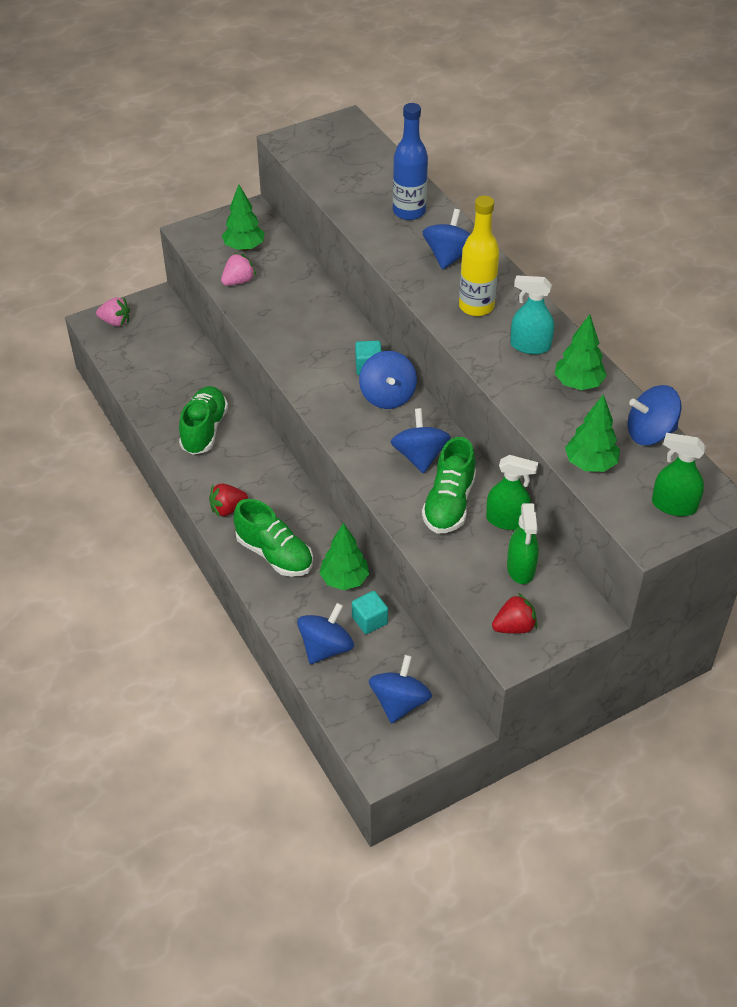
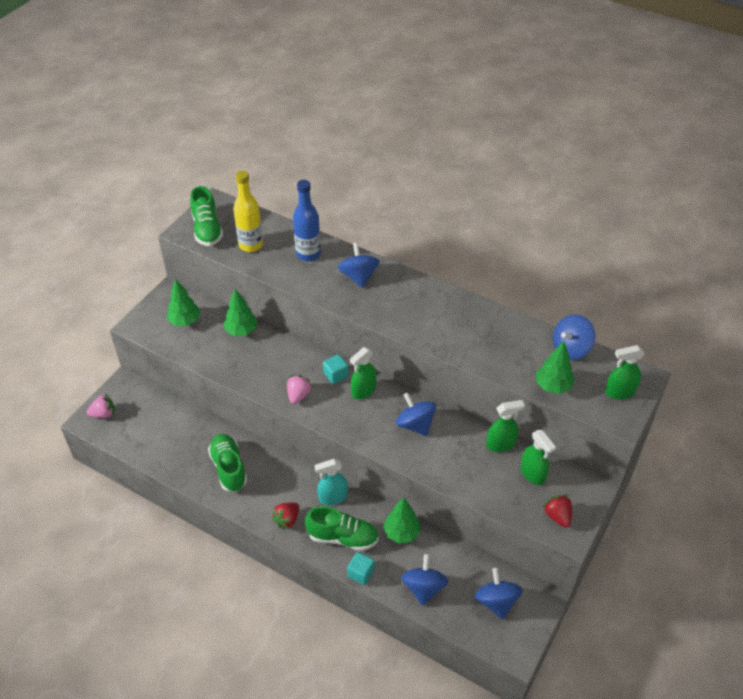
camera: 30 degrees left, 0 degrees up
(238, 281) = (199, 349): pink strawberry -> pink strawberry (298, 395)
(369, 620) = (438, 553): turquoise cube -> turquoise cube (361, 573)
(387, 396) = (363, 390): blue spinning top -> green spray bottle
(449, 504) = (457, 450): green shoe -> green shoe (207, 230)
(476, 306) = (403, 306): yellow bottle -> yellow bottle (251, 245)
(514, 627) = (557, 516): red strawberry -> red strawberry turned 60 degrees counterclockwise
(530, 346) = (456, 319): turquoise spray bottle -> turquoise spray bottle (332, 497)
(578, 384) = (505, 333): green tree -> green tree (241, 331)

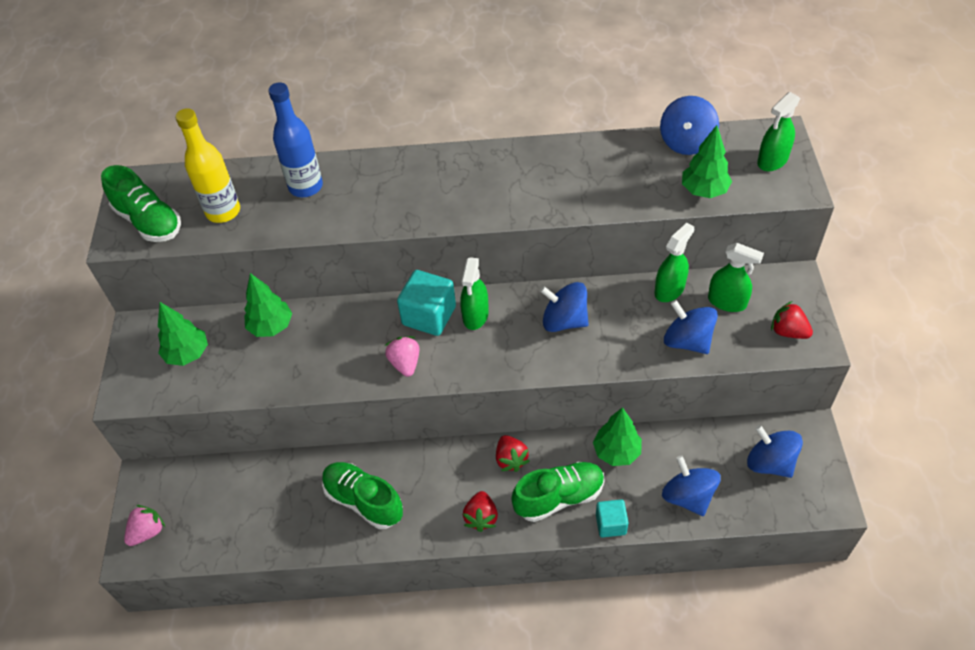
camera: 30 degrees left, 5 degrees up
(332, 497) = (511, 459): turquoise spray bottle -> red strawberry
(336, 375) = (429, 316): turquoise cube -> turquoise cube, size x1.66
(358, 276) = (390, 182): blue spinning top -> blue spinning top (687, 341)

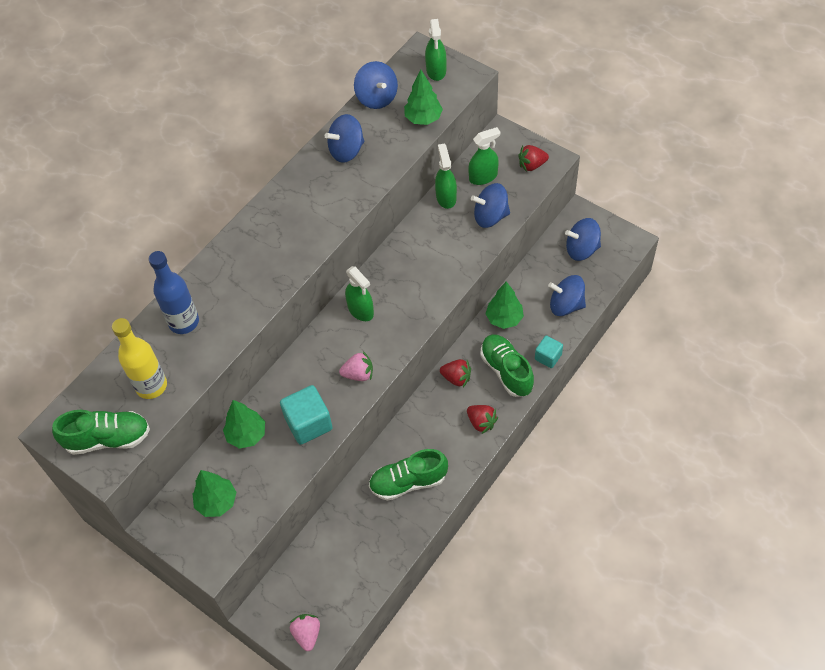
camera: 50 degrees left, 5 degrees up
(405, 363) = (358, 374): pink strawberry -> pink strawberry turned 150 degrees clockwise
(429, 316) = (334, 336): turquoise cube -> turquoise cube (308, 423)
(559, 497) = (506, 371): green shoe -> green shoe turned 45 degrees counterclockwise
(564, 321) = (413, 266): blue spinning top -> blue spinning top (346, 150)

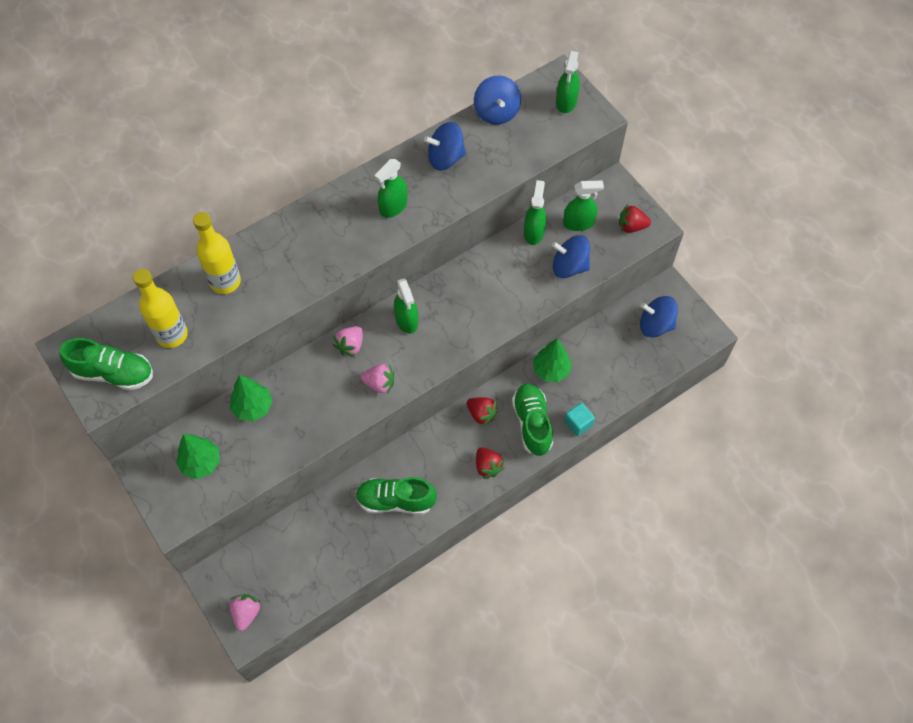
camera: 15 degrees right, 5 degrees up
(184, 322) = (225, 282): blue bottle -> yellow bottle
(308, 423) = (314, 416): turquoise cube -> none
(316, 207) = (393, 207): none -> green spray bottle
(317, 349) = (350, 346): none -> pink strawberry
(423, 118) = (533, 148): green tree -> none
(566, 305) = (617, 377): blue spinning top -> none

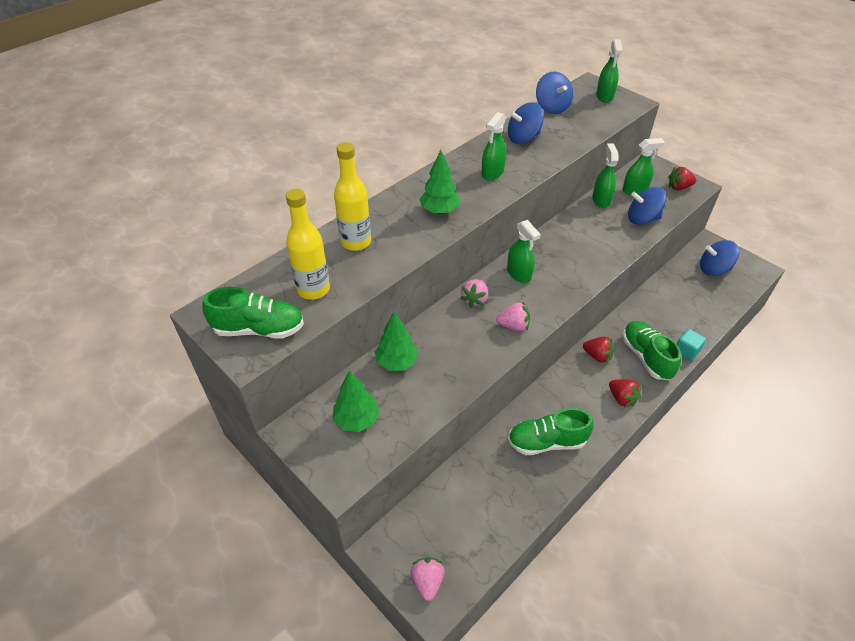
camera: 10 degrees left, 15 degrees down
(551, 370) = (643, 313): green tree -> green tree (439, 211)

